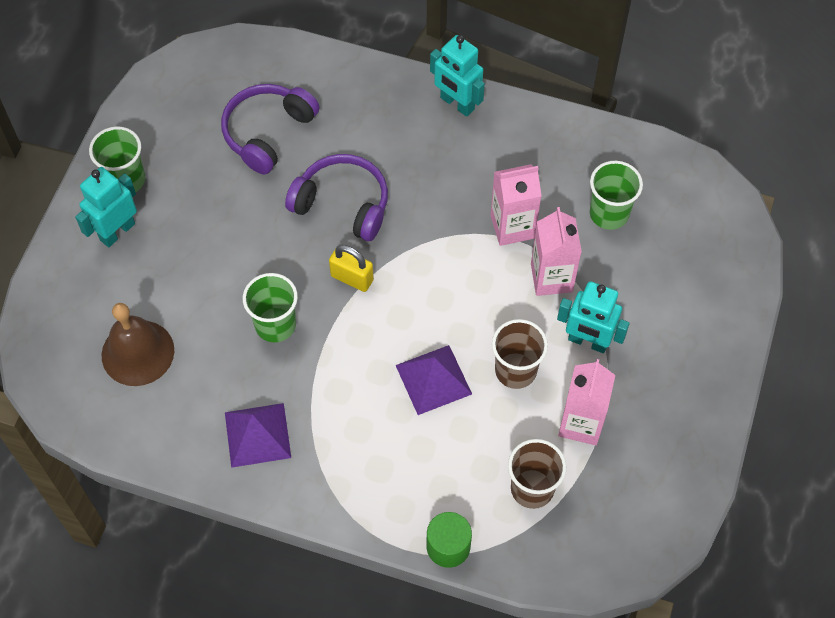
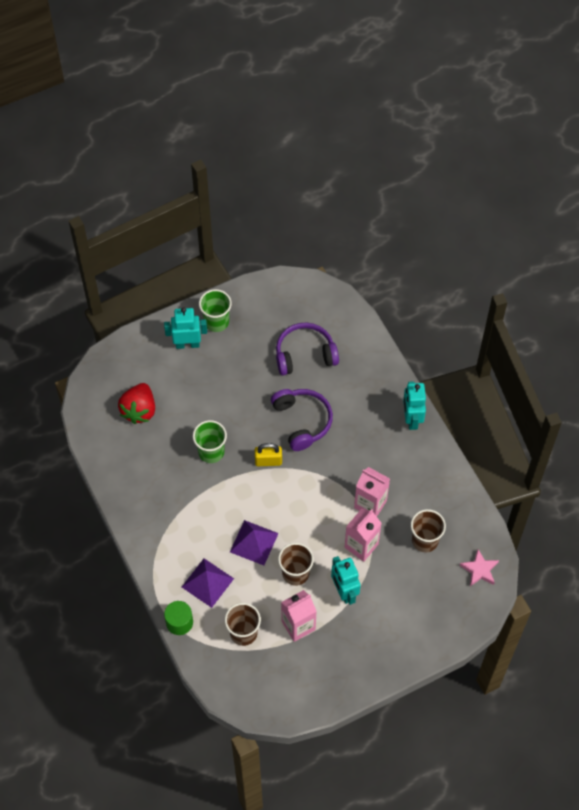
camera: 45 degrees right, 0 degrees up
(138, 352) = (139, 410): brown bell -> red strawberry
(257, 435) = (151, 495): purple pyramid -> purple pyramid (207, 582)
(352, 278) = (268, 461): yellow padlock -> yellow padlock turned 75 degrees counterclockwise
(609, 213) = (425, 540): green cup -> brown cup
(695, 194) = (479, 570): none -> pink star

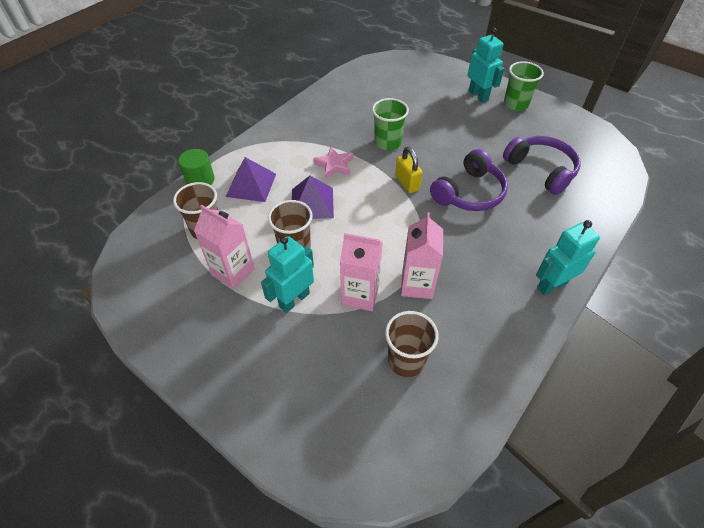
camera: 65 degrees right, 10 degrees down
(139, 410) = (394, 90): red strawberry -> none
(479, 570) = (403, 449): pink star -> pink star (334, 165)

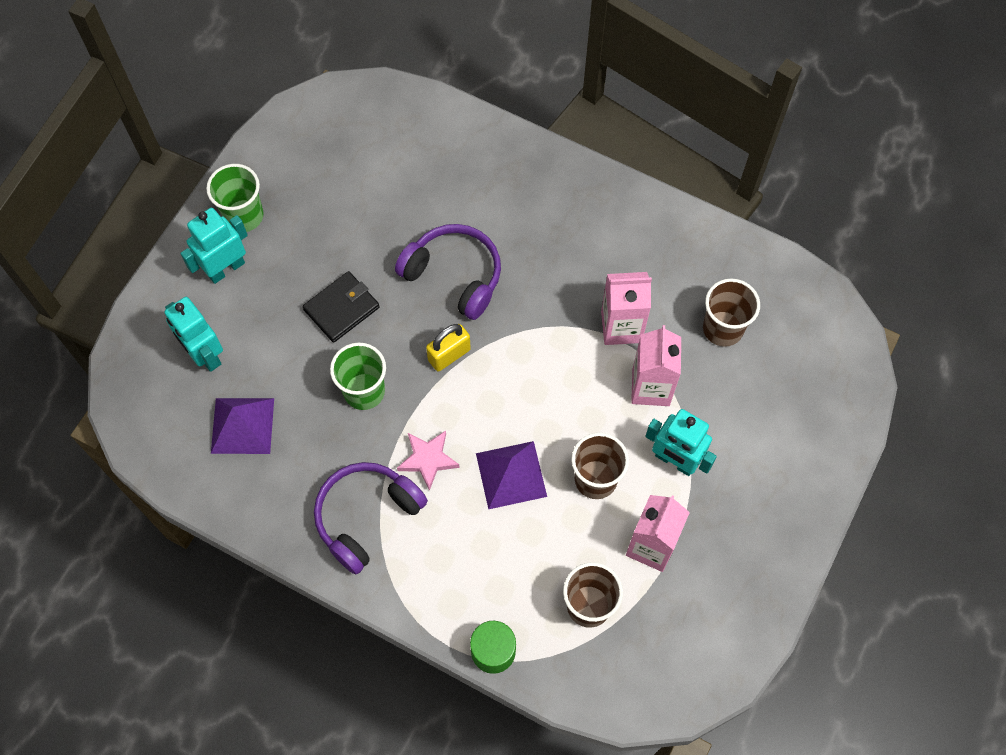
camera: 100 degrees left, 15 degrees up
(251, 185) = (490, 570): purple pyramid -> purple pyramid (242, 425)
(447, 138) = (341, 308): none -> black wallet
(541, 170) = (393, 188): purple headphones -> purple headphones (366, 517)
(551, 285) = (589, 187): turquoise robot -> turquoise robot (205, 355)

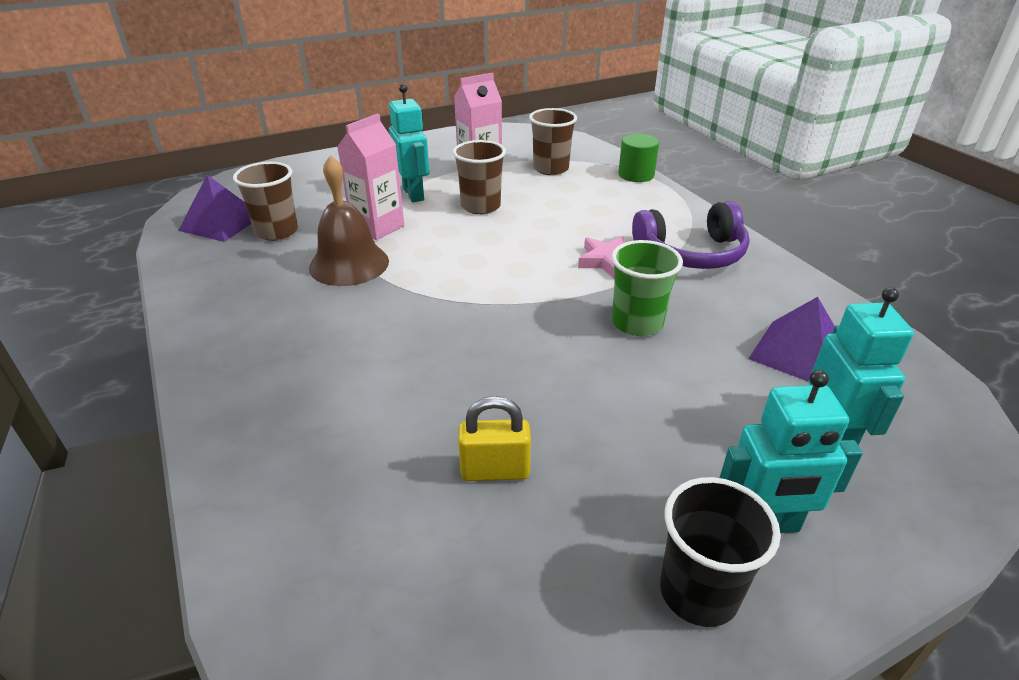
camera: 145 degrees left, 30 degrees down
(244, 216) = (698, 592): green cup -> black cup
(341, 308) = (613, 398): black wallet -> none
(449, 355) = (524, 311): yellow padlock -> yellow padlock (495, 470)
(454, 275) = (454, 366): purple headphones -> none
(511, 474) = (543, 230): purple pyramid -> purple pyramid (221, 223)
(621, 327) = (349, 264): pink carton -> brown bell

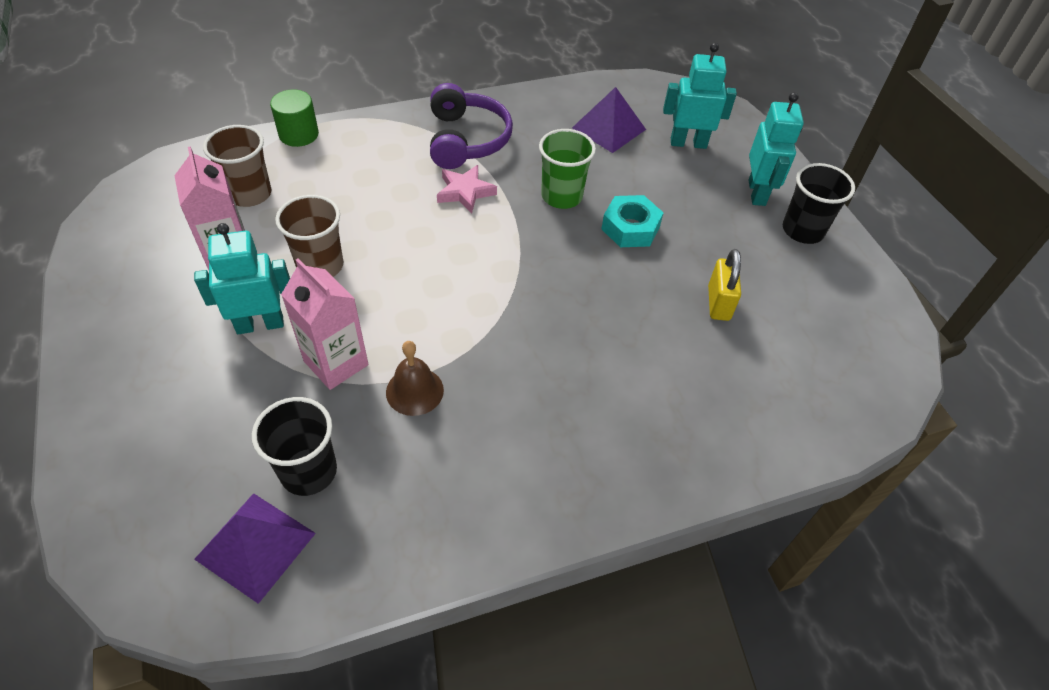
camera: 85 degrees left, 15 degrees up
(276, 232) = (309, 471): brown cup -> black cup
(349, 264) = (414, 391): brown bell -> brown bell, size x0.64
(608, 381) = (630, 228): none -> turquoise nut

